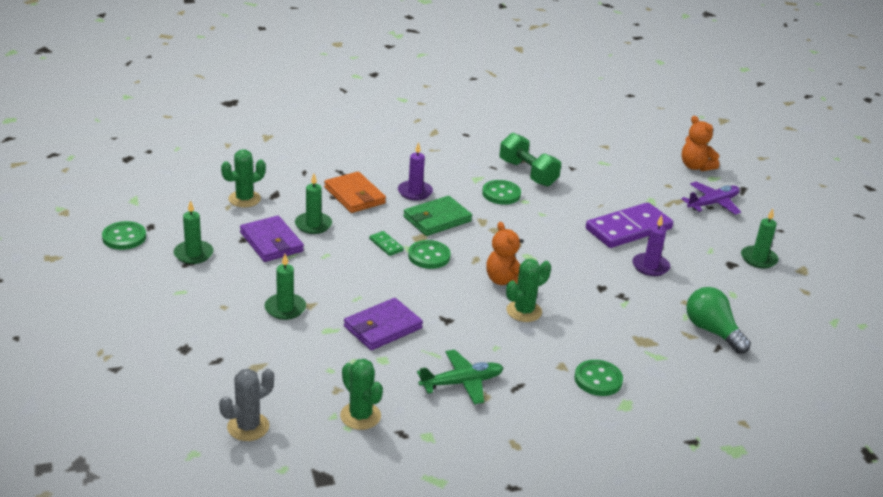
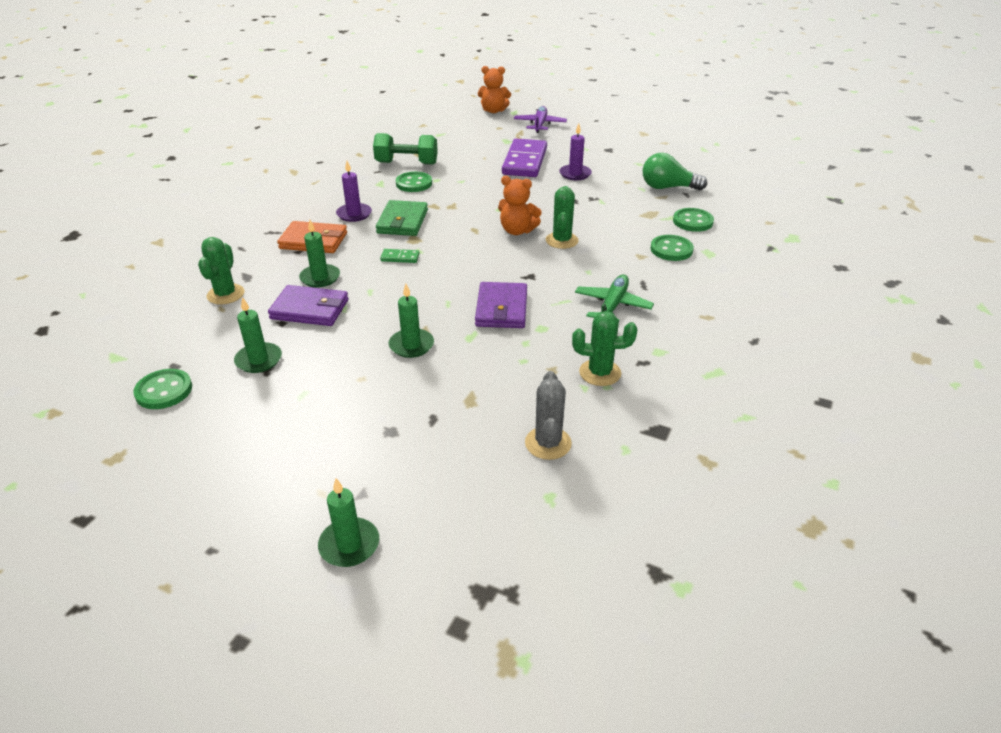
camera: 45 degrees left, 5 degrees up
(429, 256) = (442, 246): green button -> green button (692, 221)
(758, 259) = (615, 139): green candle -> green candle (349, 545)

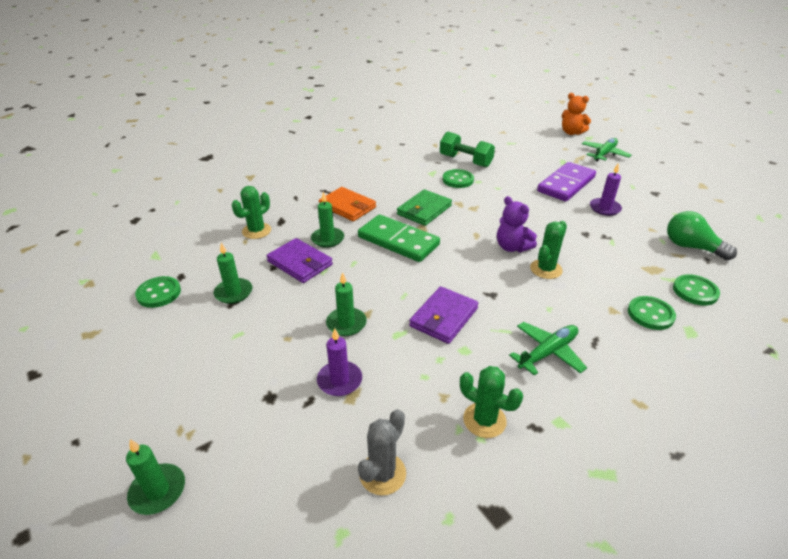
camera: 30 degrees right, 0 degrees up
(354, 214) = (393, 193): purple candle -> purple candle (339, 380)
(400, 257) = (398, 241): green domino -> green domino, size x2.39
(517, 231) = (512, 247): orange teddy bear -> purple teddy bear
(540, 125) = (604, 154): purple plane -> green plane

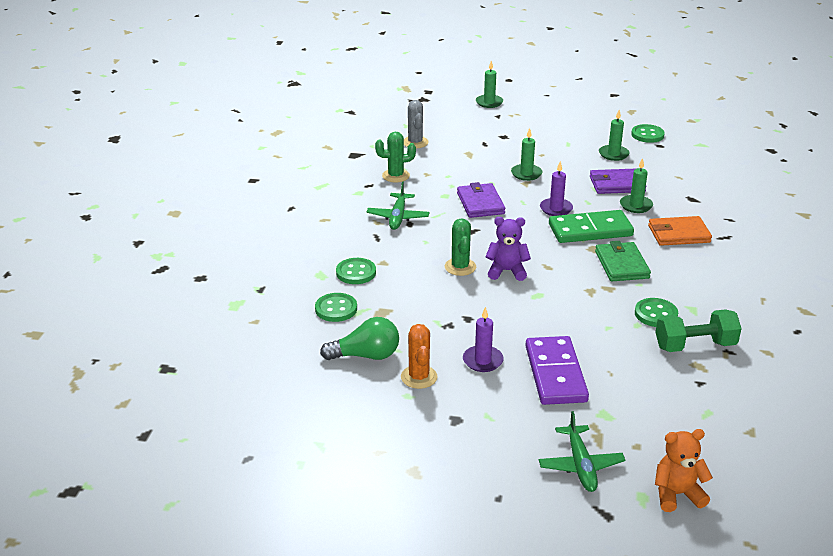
camera: 135 degrees right, 5 degrees down
(256, 231) = (688, 185): green cactus -> none
(339, 380) = (484, 155): purple candle -> purple candle (556, 209)
(660, 219) = (419, 377): none -> orange cactus

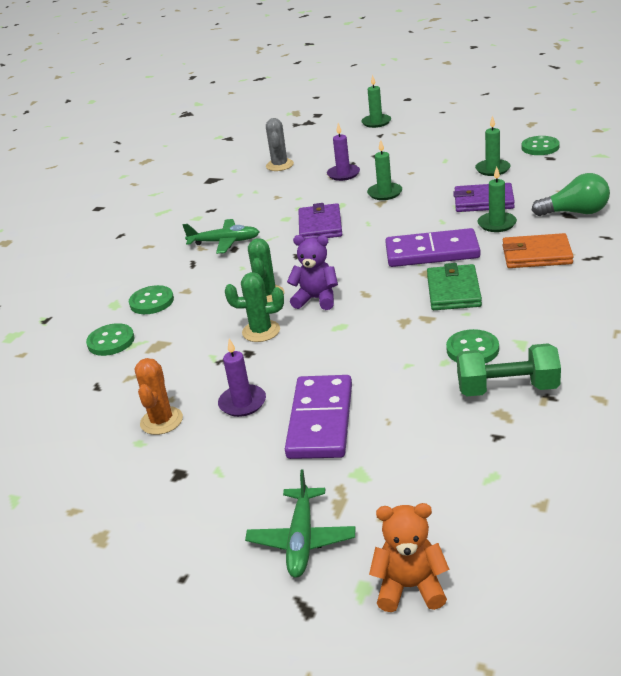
camera: 15 degrees right, 0 degrees up
(366, 355) = (116, 394): green light bulb -> green light bulb (575, 212)
(395, 176) = (243, 199): green cactus -> green cactus (261, 331)
(398, 217) = (225, 242): green plane -> green plane turned 105 degrees counterclockwise
(556, 209) = (402, 229): purple candle -> purple candle (343, 174)
(590, 230) = (432, 252): green domino -> purple domino

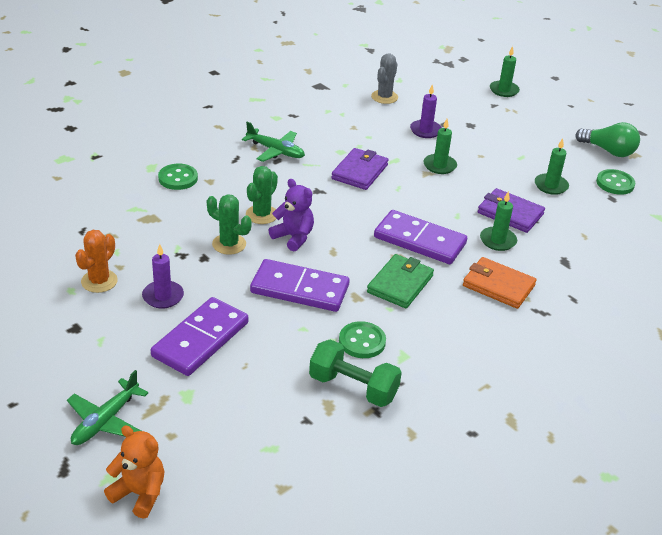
camera: 20 degrees right, 5 degrees up
(111, 341) = (122, 198): green button -> none
(368, 336) = (299, 289): none -> purple domino
(575, 212) = (573, 263): green light bulb -> green light bulb (608, 151)

